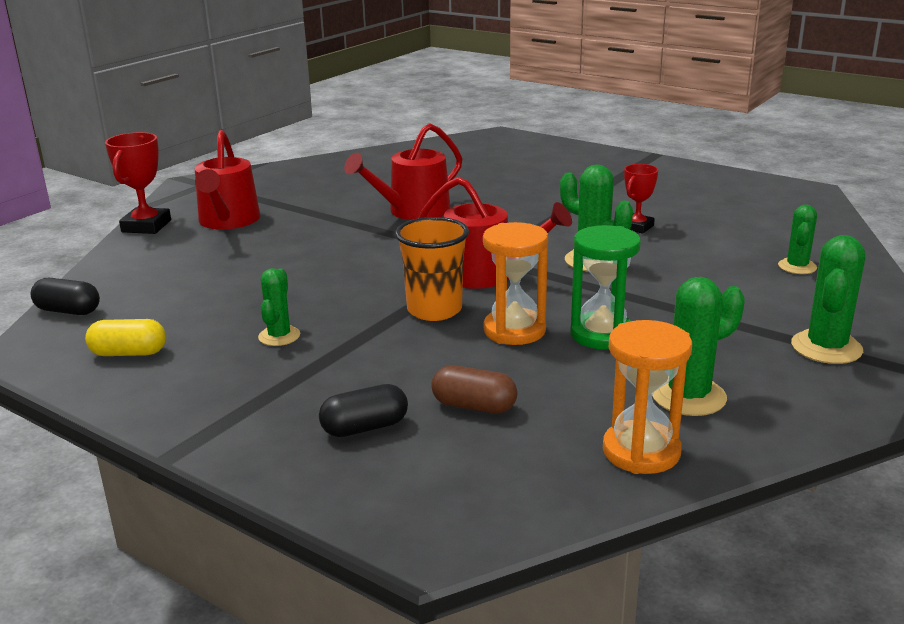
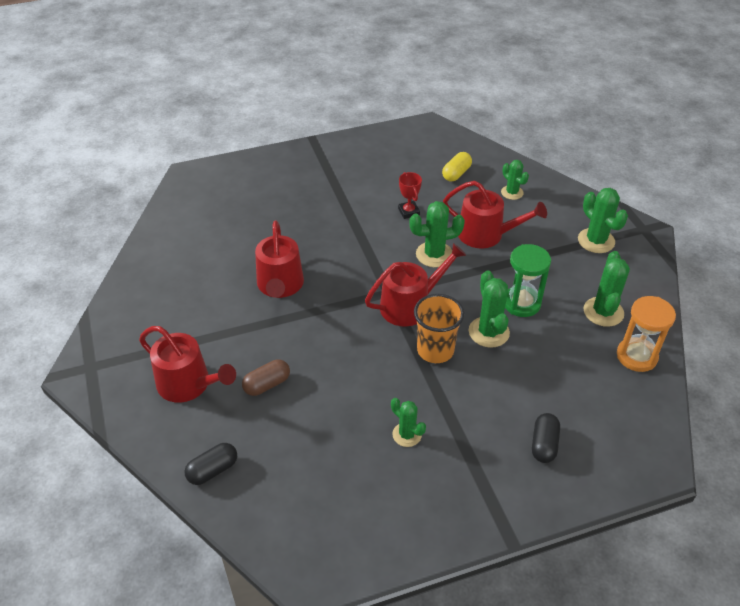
camera: 55 degrees left, 20 degrees up
(68, 311) = (263, 534): black capsule -> black capsule (213, 470)
(129, 353) = (364, 520): yellow capsule -> yellow capsule (456, 174)
(146, 226) = (143, 435): red trophy -> none
(474, 406) = (555, 391): brown capsule -> brown capsule (267, 384)
(514, 330) = (488, 332): orange hourglass -> green cactus
(685, 276) = (486, 234): none -> red watering can

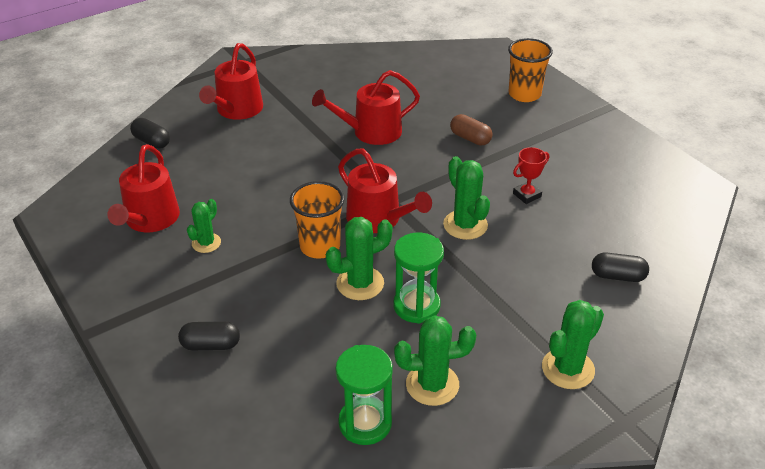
camera: 75 degrees right, 5 degrees down
(267, 384) = (247, 149): brown capsule -> brown capsule (470, 138)
(271, 177) = (524, 94): none -> orange cup
(456, 174) = (622, 222): yellow capsule -> none
(486, 234) = (522, 262): red watering can -> red watering can (150, 220)
(512, 192) = (617, 276): green cactus -> black capsule
(636, 356) = (365, 423): orange hourglass -> green hourglass

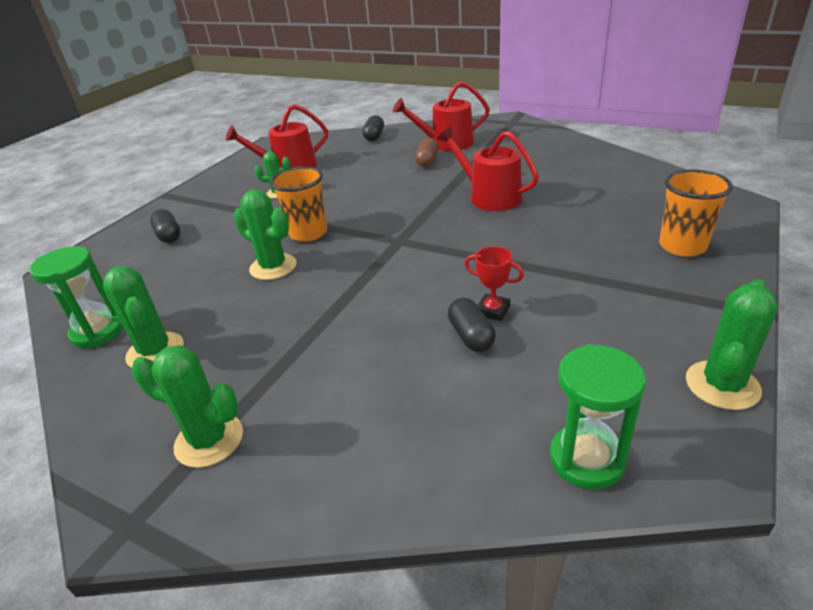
camera: 65 degrees right, 5 degrees down
(378, 219) = (367, 244): red watering can -> none
(416, 306) = (260, 305): green hourglass -> green hourglass (586, 459)
(465, 225) = (401, 290): green cactus -> green cactus (722, 385)
(470, 138) = (549, 244): brown capsule -> brown capsule (427, 161)
(617, 276) = (404, 433): black capsule -> black capsule (471, 336)

